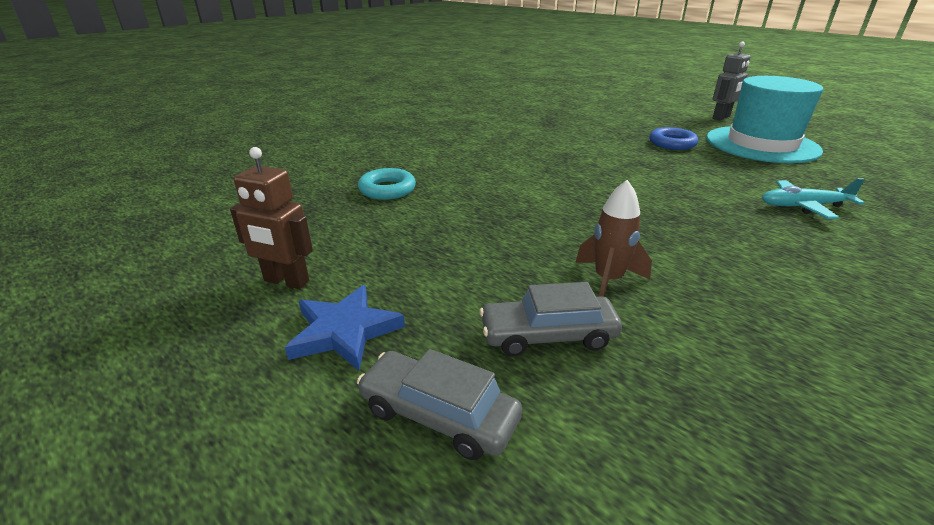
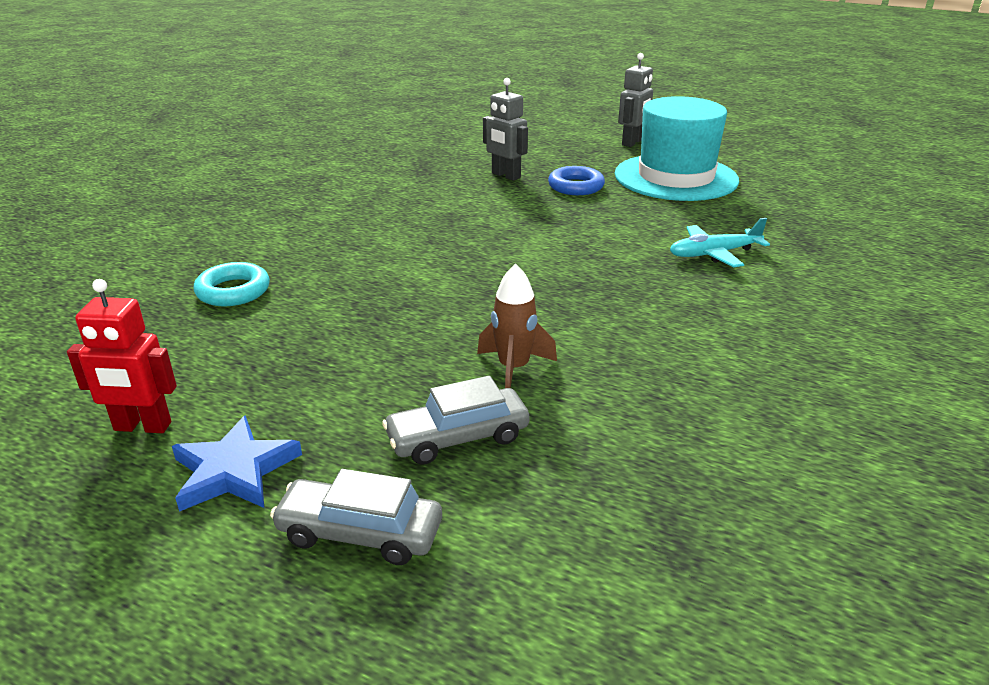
camera: 15 degrees left, 0 degrees up
(286, 281) = (142, 427): brown robot -> red robot
(613, 131) = (505, 176): none -> grey robot

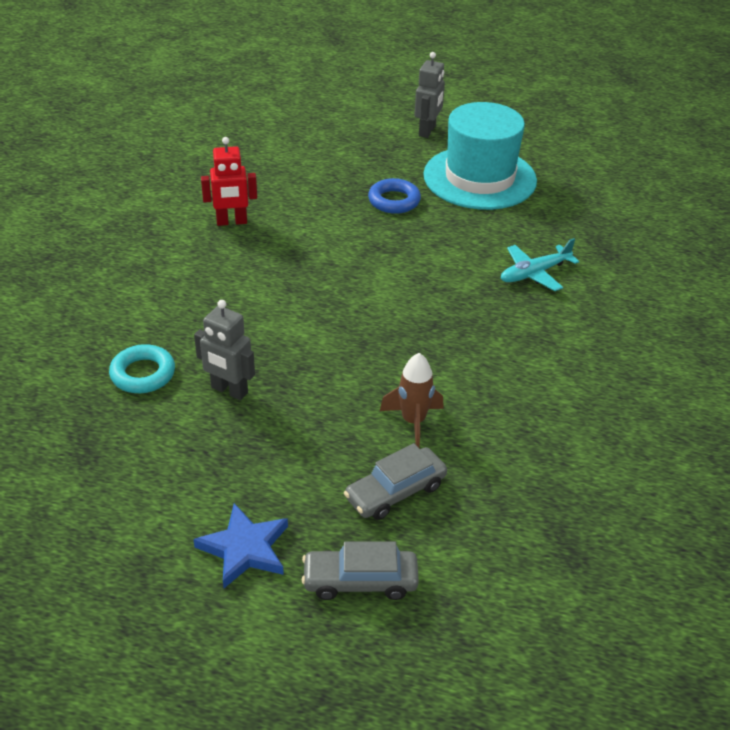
camera: 15 degrees left, 10 degrees up
(142, 427) = (150, 524): red robot -> red robot (232, 222)
(505, 176) = (324, 193): grey robot -> grey robot (229, 390)

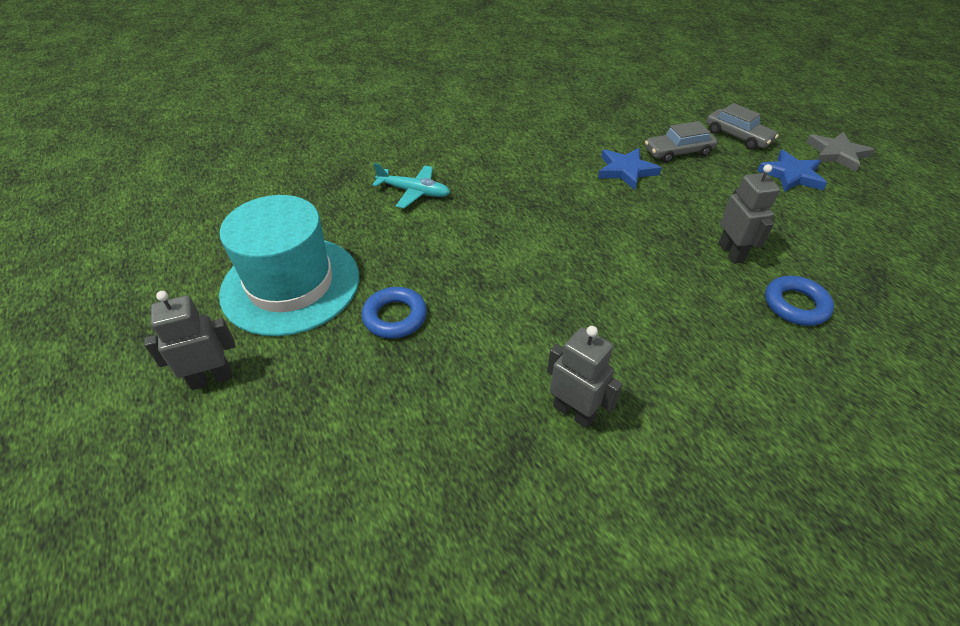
camera: 130 degrees left, 5 degrees up
(143, 374) = (795, 305): turquoise ring -> blue ring
(214, 644) = (837, 154): none -> grey star
(232, 222) = (574, 412): red robot -> grey robot
(395, 492) = (678, 152): grey car -> grey car turned 150 degrees clockwise
(413, 421) = (626, 171): brown rocket -> blue star

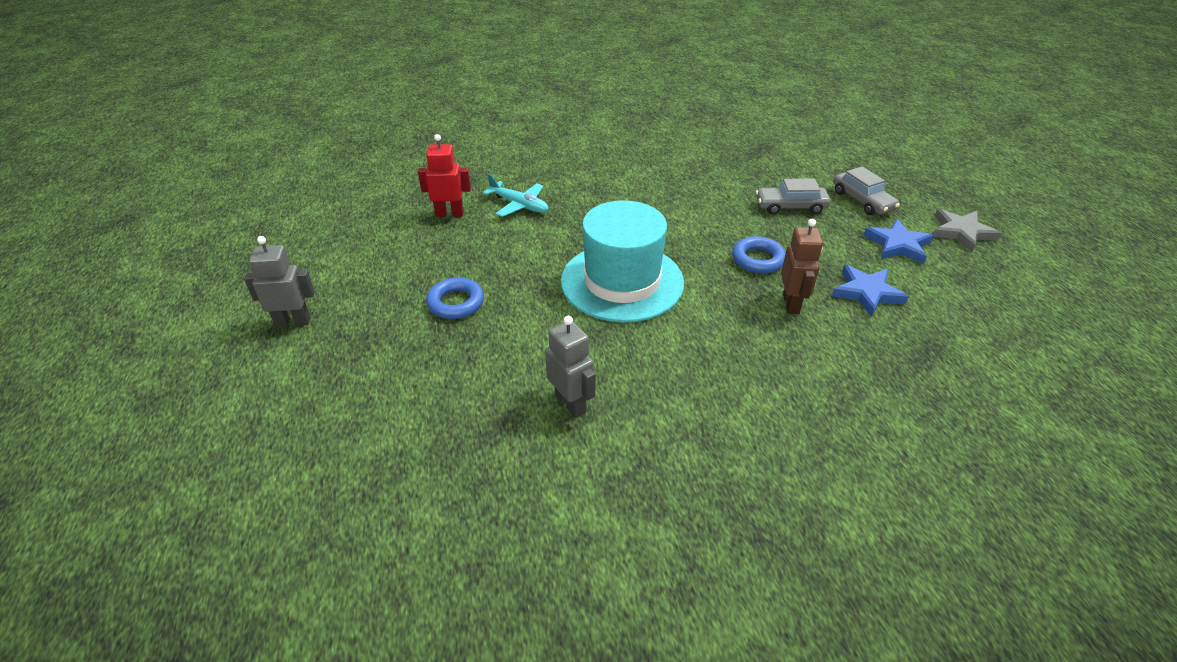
camera: 15 degrees right, 5 degrees down
(291, 284) = (382, 263): turquoise hat -> turquoise hat (622, 282)
(343, 213) = (449, 213): none -> red robot
(626, 171) = (728, 216): blue star -> blue star (867, 292)
(731, 252) = (791, 304): grey robot -> brown robot
(795, 305) = (828, 359): blue ring -> blue ring (758, 259)

